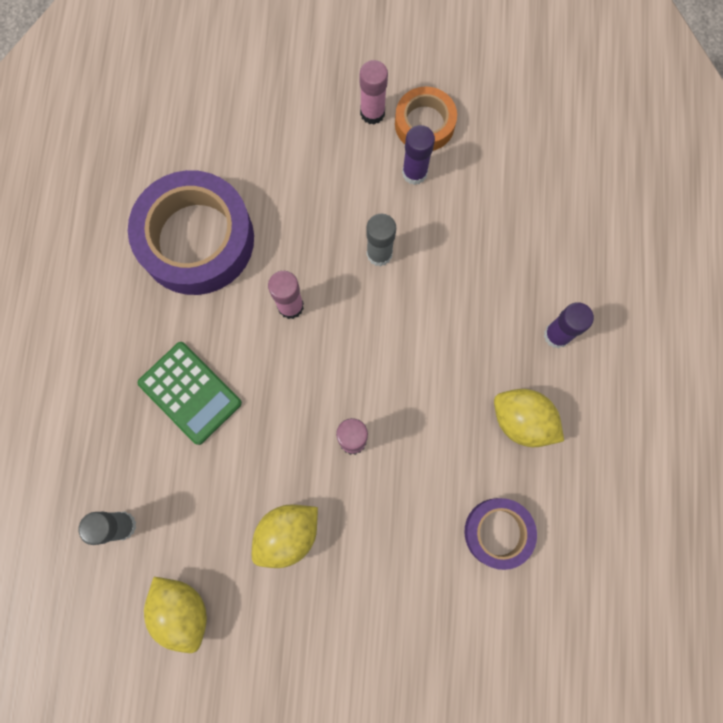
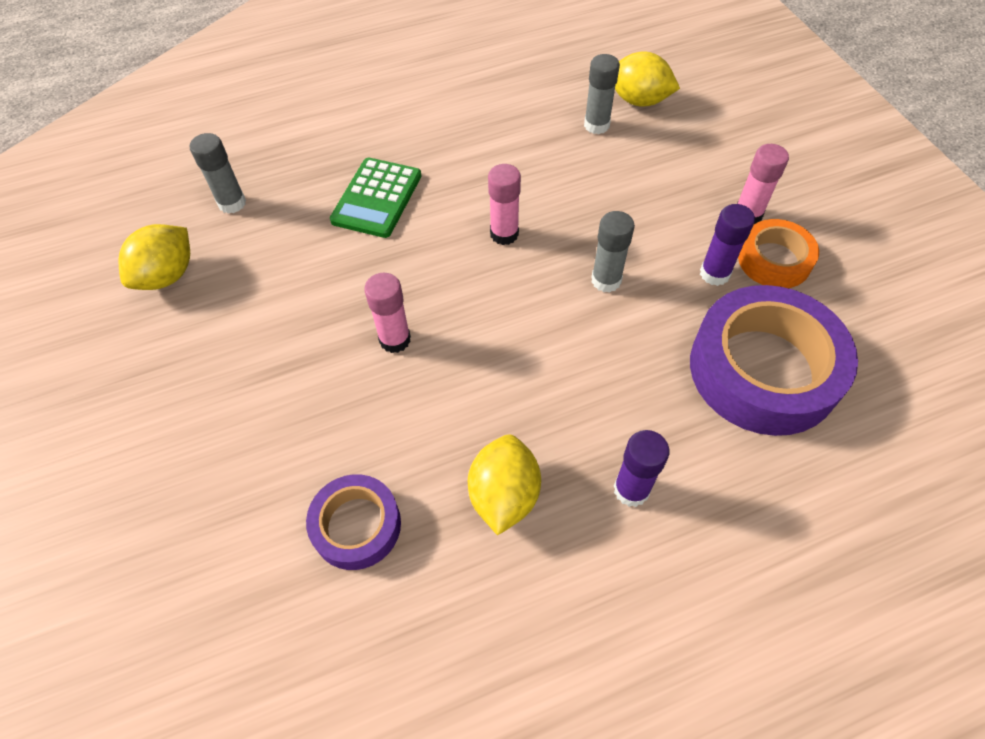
camera: 65 degrees right, 20 degrees down
(196, 239) = (523, 145): purple tape -> purple tape (763, 370)
(208, 166) = (596, 125): none -> grey glue stick
(287, 534) = (272, 325): yellow lemon -> yellow lemon (639, 100)

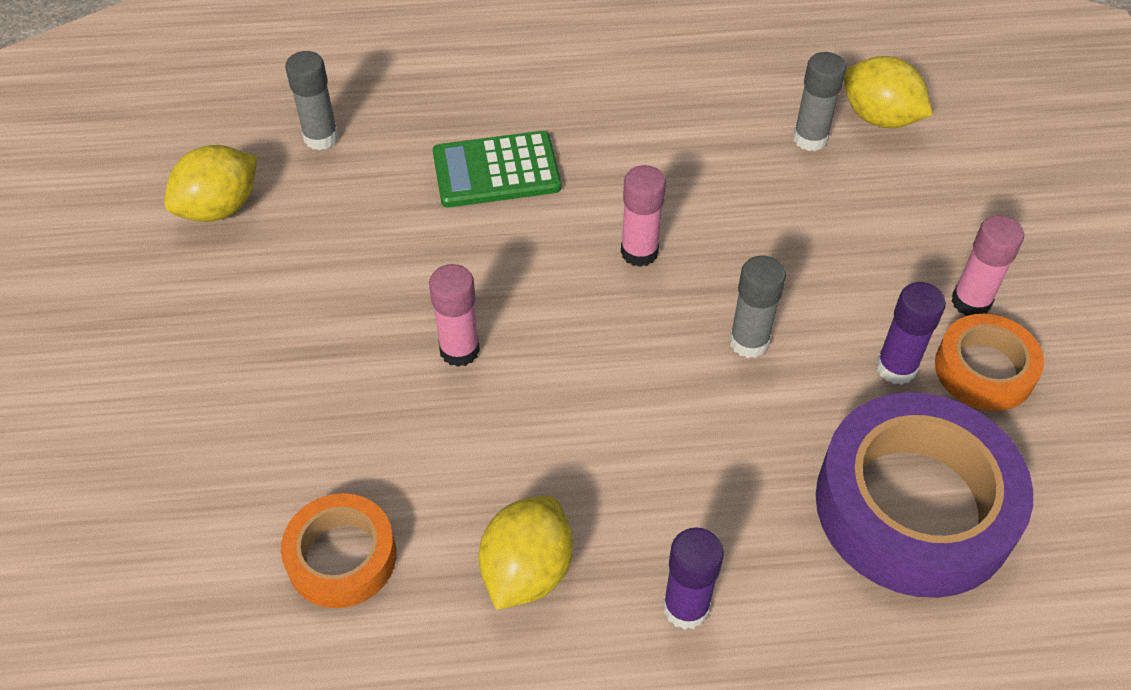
camera: 15 degrees right, 5 degrees down
(356, 525) = (342, 557): purple tape -> orange tape
(377, 198) = (496, 171): green calculator -> green calculator turned 45 degrees clockwise

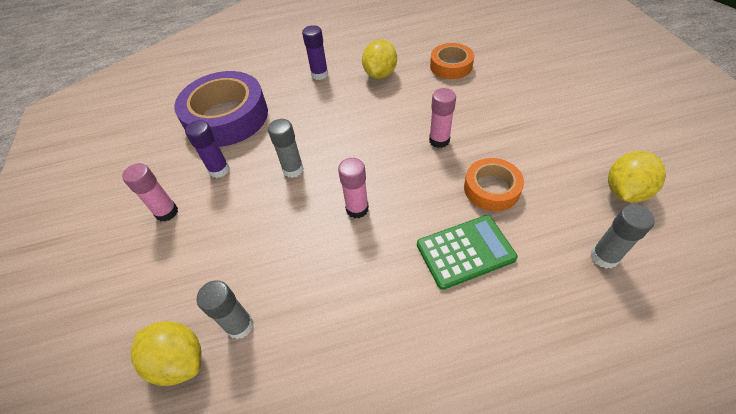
camera: 175 degrees right, 0 degrees up
(984, 370) = (174, 177): orange tape -> orange tape (491, 189)

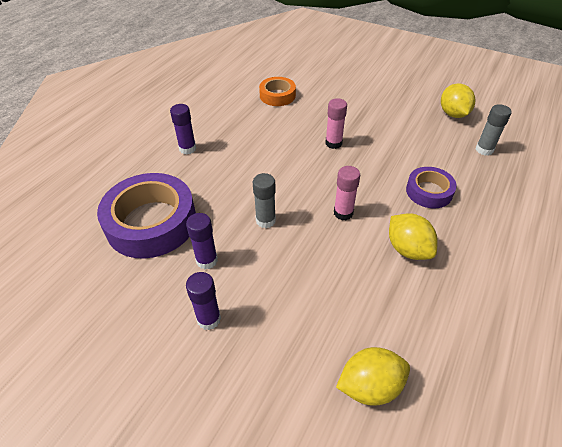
camera: 50 degrees left, 5 degrees down
(167, 212) = (209, 319): pink glue stick -> purple glue stick
(240, 325) = (374, 331): grey glue stick -> none
(380, 74) = (235, 124): yellow lemon -> yellow lemon (408, 249)
(465, 251) = (429, 191): green calculator -> purple tape
(491, 189) = (397, 151): orange tape -> none

